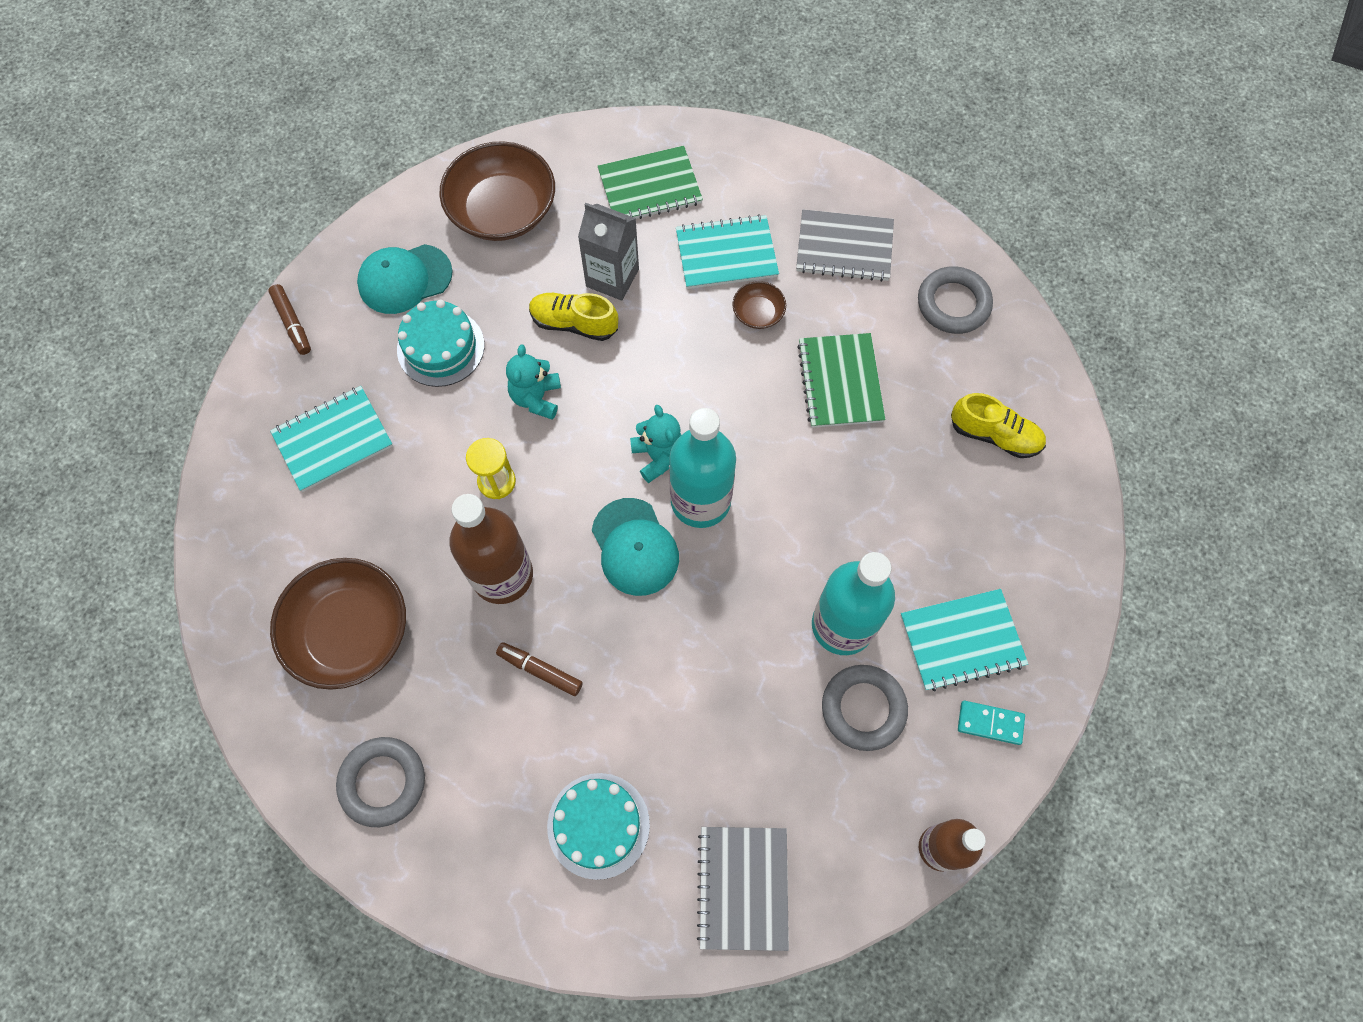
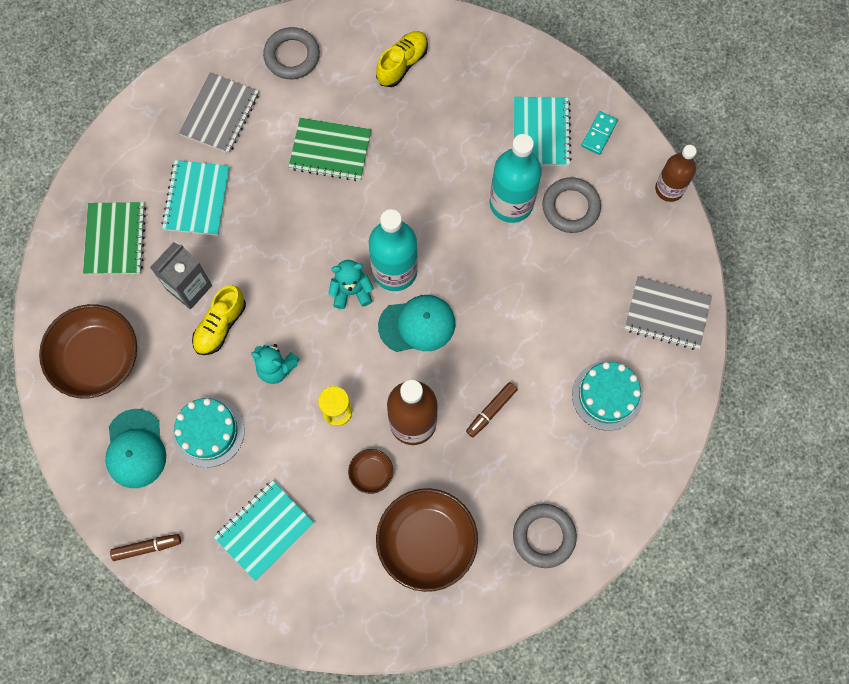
camera: 75 degrees left, 5 degrees up
(333, 440) = (264, 530): turquoise notebook -> turquoise notebook turned 60 degrees clockwise
(758, 313) = (255, 190): brown bowl -> brown bowl (371, 473)

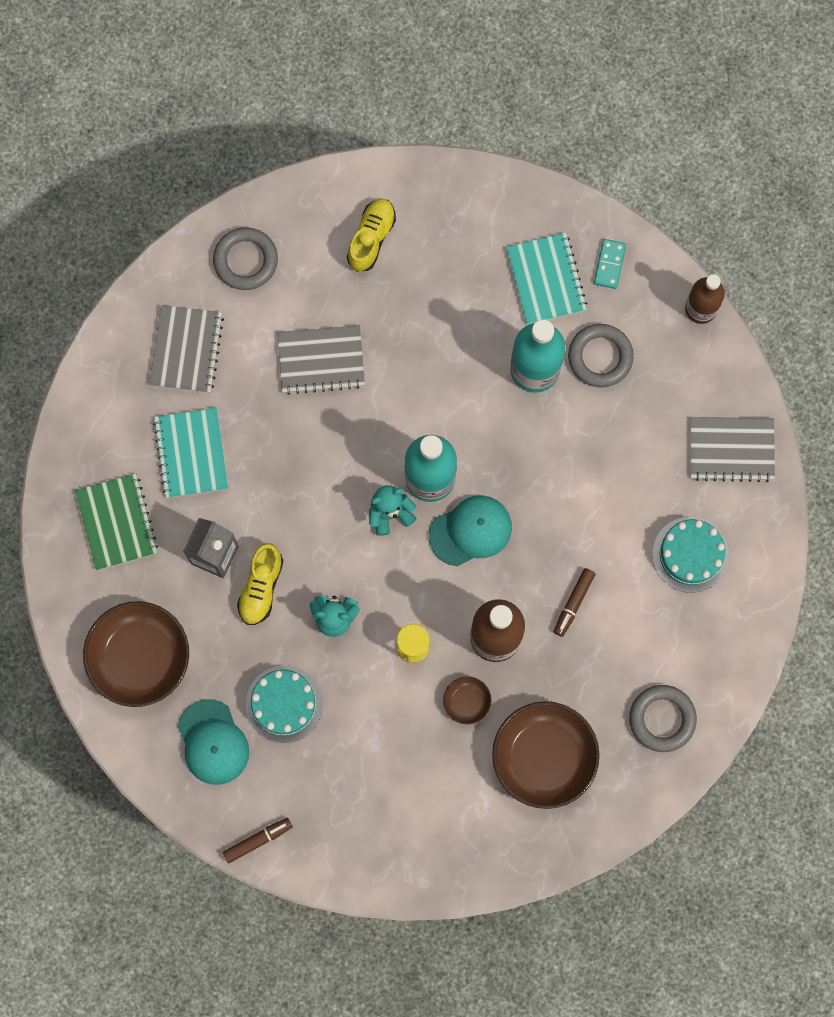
camera: 15 degrees left, 5 degrees up
(264, 530) = (374, 790): turquoise notebook -> none
(330, 150) = (321, 360): green notebook -> grey notebook

